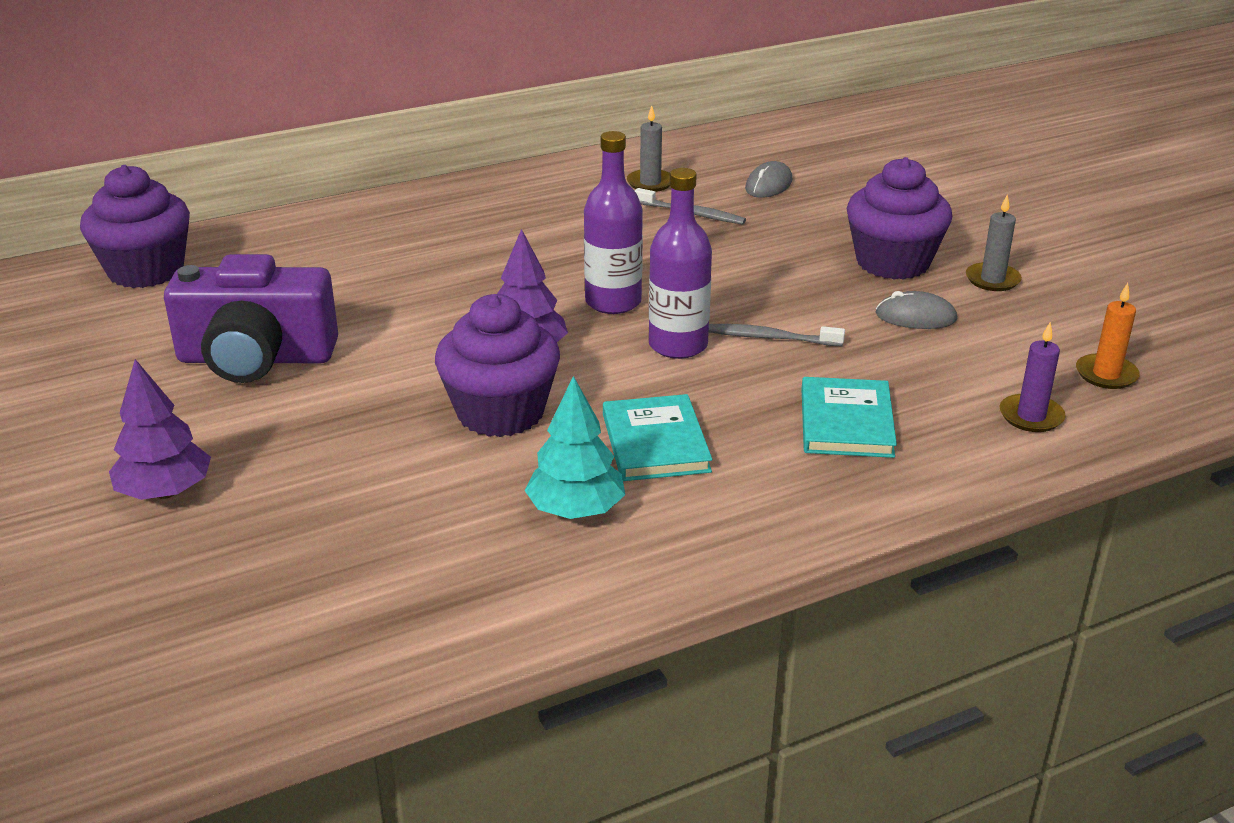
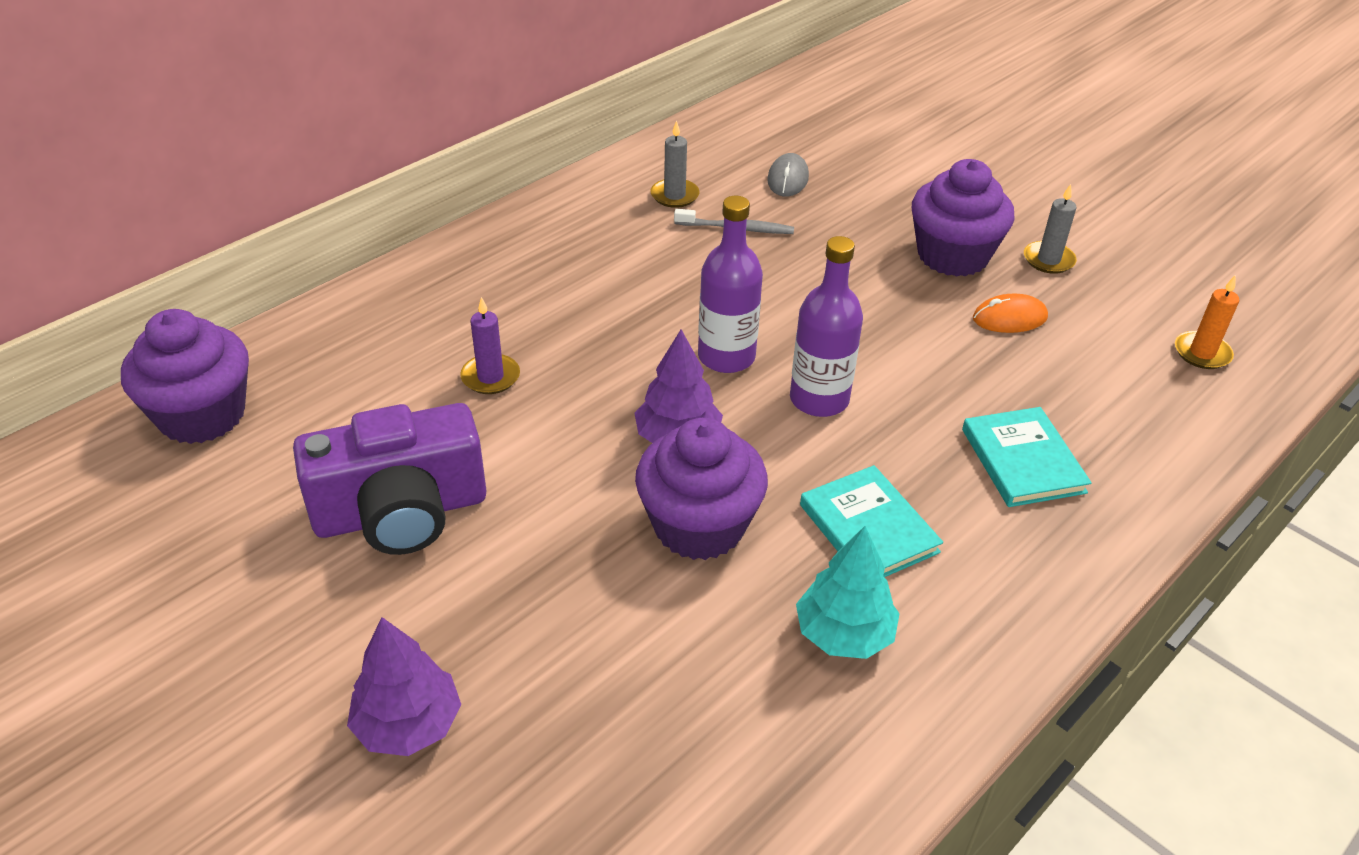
camera: 20 degrees left, 10 degrees up
(769, 338) = (897, 371): grey toothbrush -> none
(915, 317) = (1009, 318): grey mouse -> orange mouse
(1031, 416) = (1170, 416): purple candle -> purple candle (490, 377)

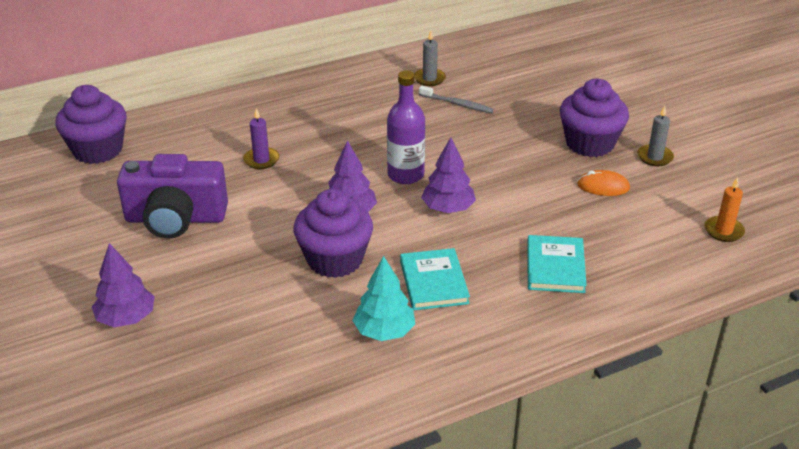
camera: 20 degrees right, 5 degrees down
(787, 179) = (509, 80): grey mouse -> none
(819, 399) = (448, 208): purple bottle -> purple tree

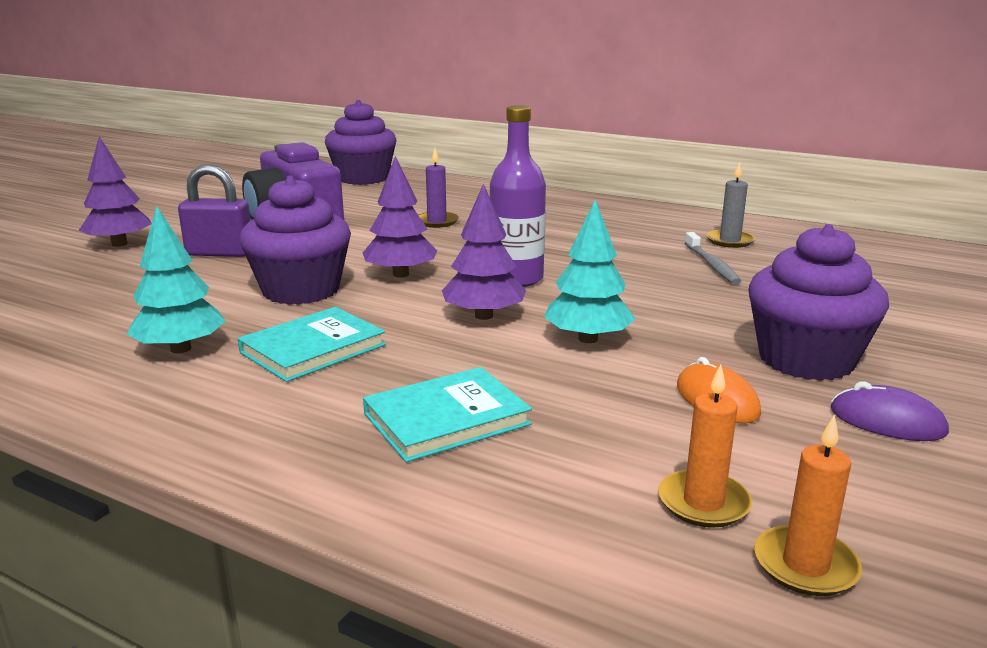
camera: 55 degrees right, 15 degrees down
(213, 274) = (220, 253): none -> purple padlock
(510, 189) = (587, 339): none -> turquoise tree
(654, 157) = (887, 421): grey candle -> purple mouse
(673, 232) = (703, 503): none -> orange candle

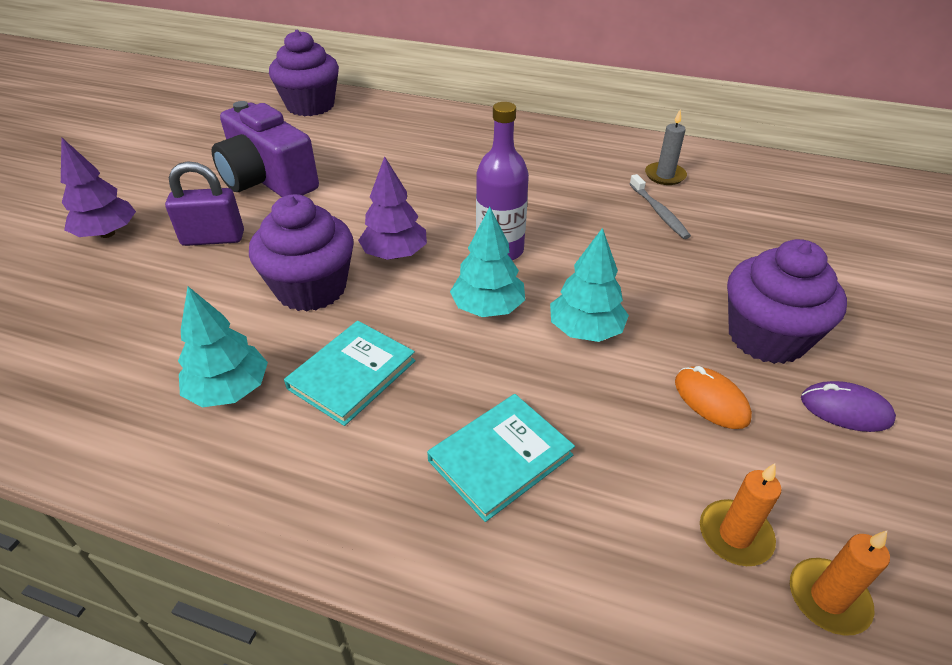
camera: 10 degrees left, 20 degrees up
(437, 222) = (402, 170): purple candle -> none
(484, 316) = (488, 308): purple tree -> turquoise tree

